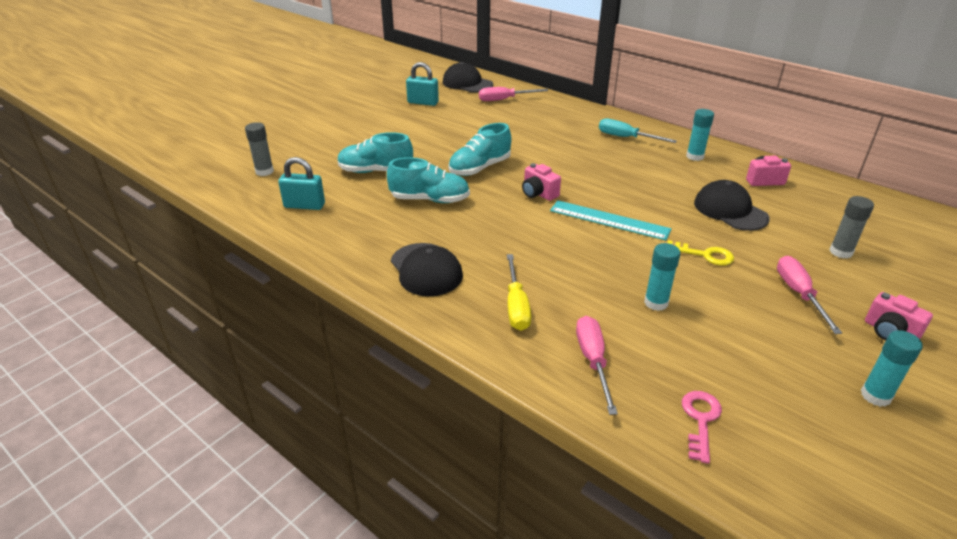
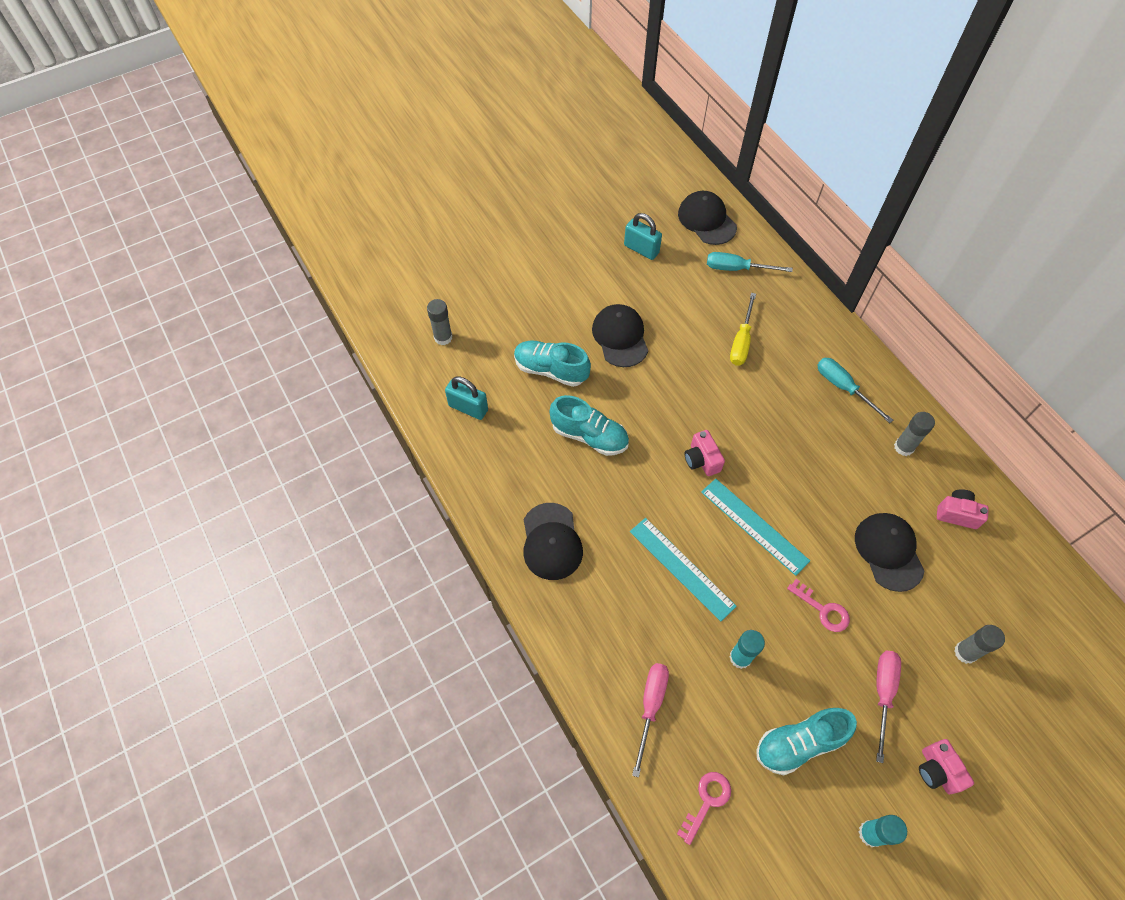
camera: 20 degrees right, 25 degrees up
(429, 144) = (620, 337): none -> black cap
(479, 168) = (658, 397): turquoise shoe -> turquoise shoe (799, 743)
(504, 99) = (737, 268): pink screwdriver -> turquoise screwdriver
(516, 306) = (613, 617): yellow screwdriver -> yellow screwdriver (741, 341)
(562, 259) = (681, 568): none -> turquoise ruler
(695, 156) = (903, 447): turquoise glue stick -> grey glue stick
(705, 255) = (823, 609): yellow key -> pink key

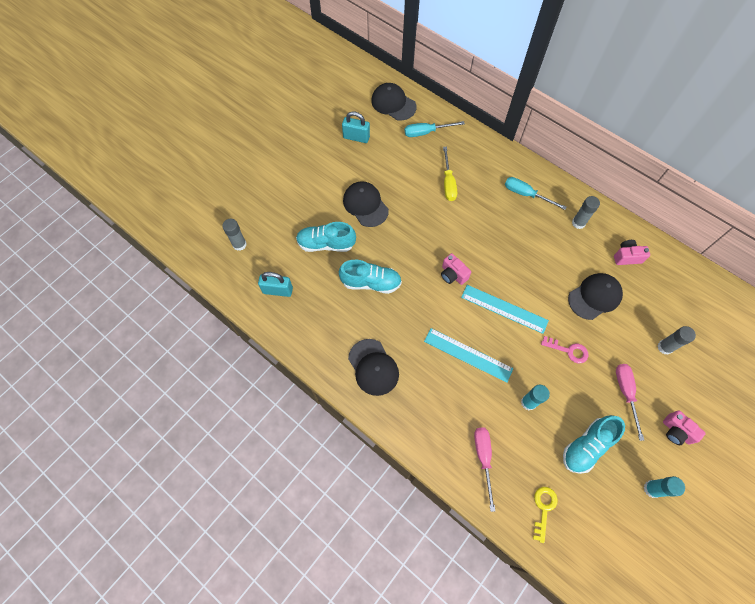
camera: 20 degrees left, 5 degrees up
(707, 801) = (543, 508): pink key -> yellow key
(888, 552) = (594, 297): black cap -> black cap turned 90 degrees clockwise

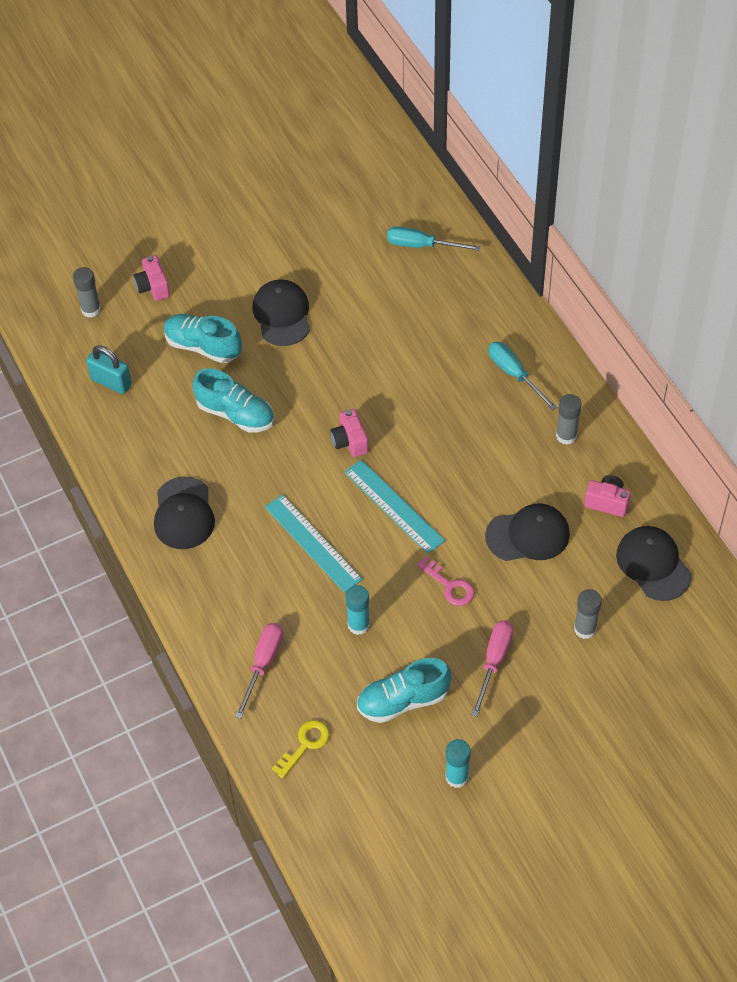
camera: 25 degrees right, 10 degrees down
(356, 137) = (318, 221): turquoise padlock -> none
(393, 104) = (397, 191): black cap -> black cap (653, 564)
(448, 183) = (413, 323): yellow screwdriver -> none
(676, 431) = (532, 728): pink camera -> pink camera (153, 287)

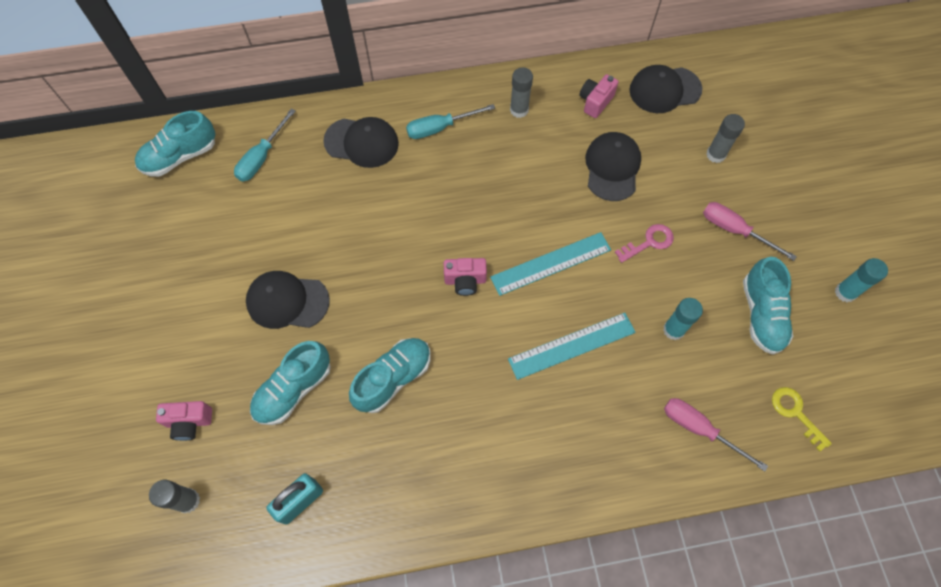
camera: 75 degrees left, 10 degrees up
(184, 514) = (500, 463): black cap -> black cap (362, 142)
(397, 186) = (180, 156): none -> turquoise shoe

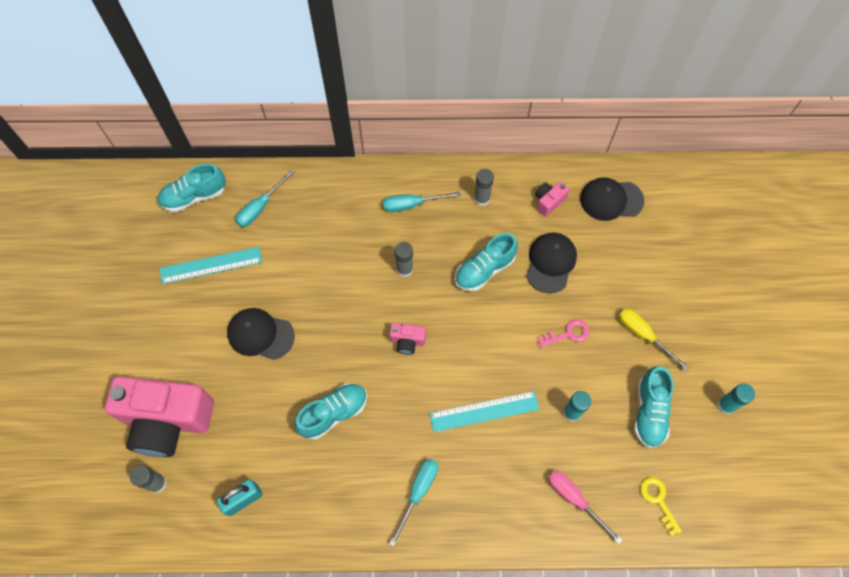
camera: 10 degrees right, 0 degrees up
(189, 422) = (168, 421): pink camera -> pink camera, size x2.42
(293, 389) = (253, 408): turquoise shoe -> turquoise shoe (484, 270)
(362, 142) = (344, 207): black cap -> none
(513, 454) = (418, 492): none -> turquoise screwdriver
(551, 263) = (481, 338): turquoise ruler -> turquoise ruler (211, 265)
(715, 154) = (642, 265): grey glue stick -> grey glue stick (404, 269)
(734, 230) = (643, 335): pink screwdriver -> yellow screwdriver

